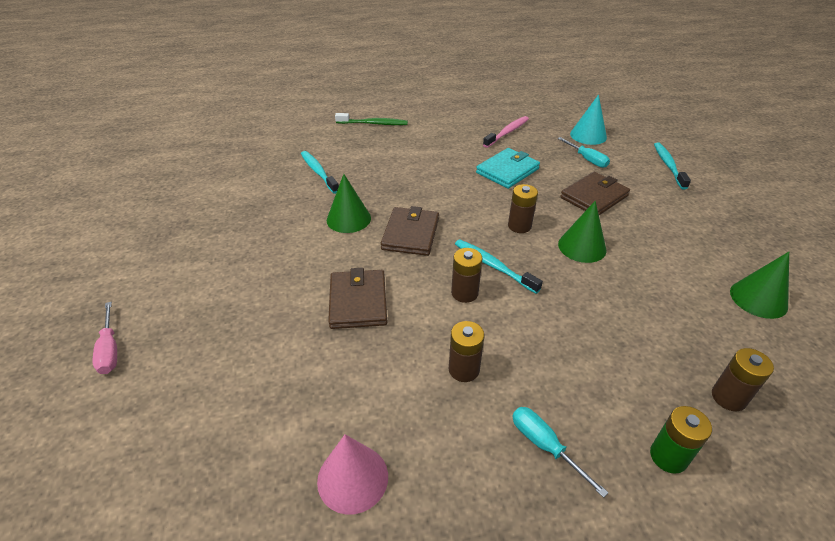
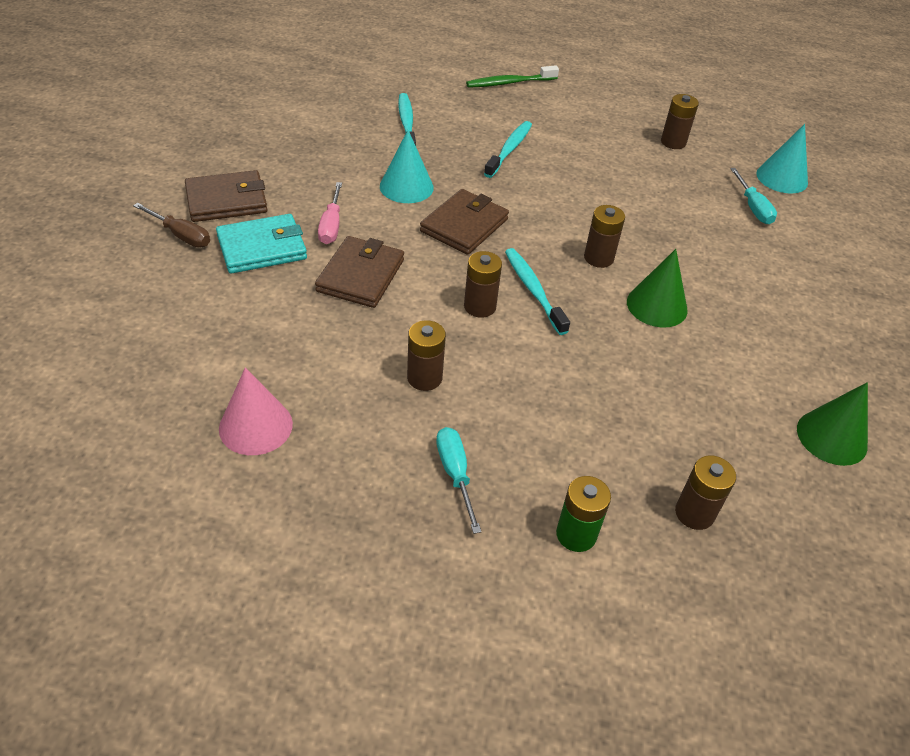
camera: 20 degrees right, 5 degrees up
(110, 350) = (105, 237): pink screwdriver -> pink screwdriver (331, 226)
(183, 322) = (181, 235): none -> brown screwdriver
(348, 219) = (406, 187): green cone -> turquoise cone
(373, 124) = (509, 83): green toothbrush -> green toothbrush turned 135 degrees clockwise
(507, 132) = (673, 142): pink toothbrush -> brown battery
(507, 171) = (635, 190): turquoise wallet -> turquoise wallet (262, 248)
(594, 197) = (722, 255): brown wallet -> brown wallet (226, 200)
(668, 165) = (862, 249): turquoise toothbrush -> turquoise toothbrush (509, 149)

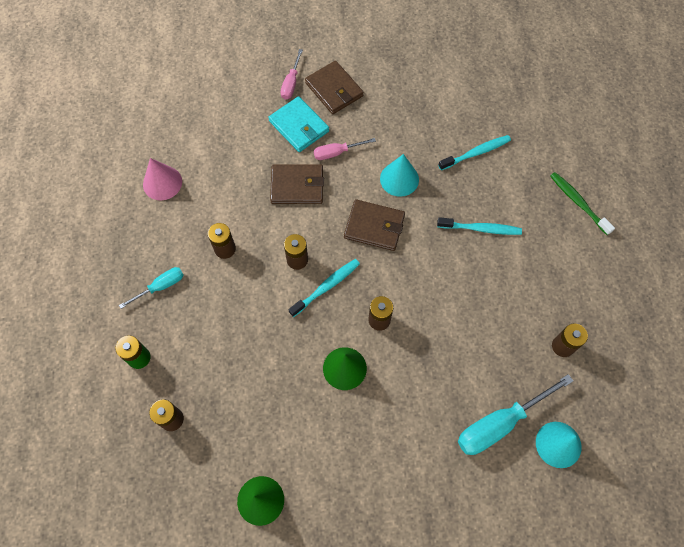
camera: 75 degrees right, 20 degrees up
(181, 235) = (291, 83): brown screwdriver -> pink screwdriver
(753, 207) = (500, 423): turquoise screwdriver -> turquoise screwdriver, size x1.79

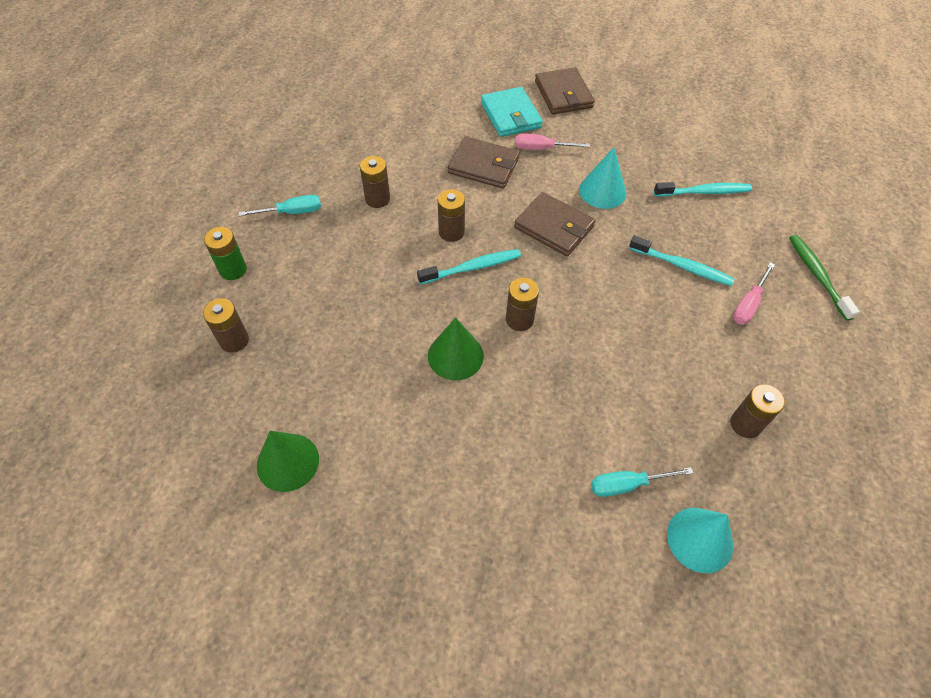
camera: 20 degrees right, 10 degrees down
(162, 183) = (343, 124): pink cone -> none
(291, 83) = (519, 78): pink screwdriver -> pink screwdriver (748, 304)
(500, 423) = (627, 485): turquoise screwdriver -> turquoise screwdriver, size x0.56

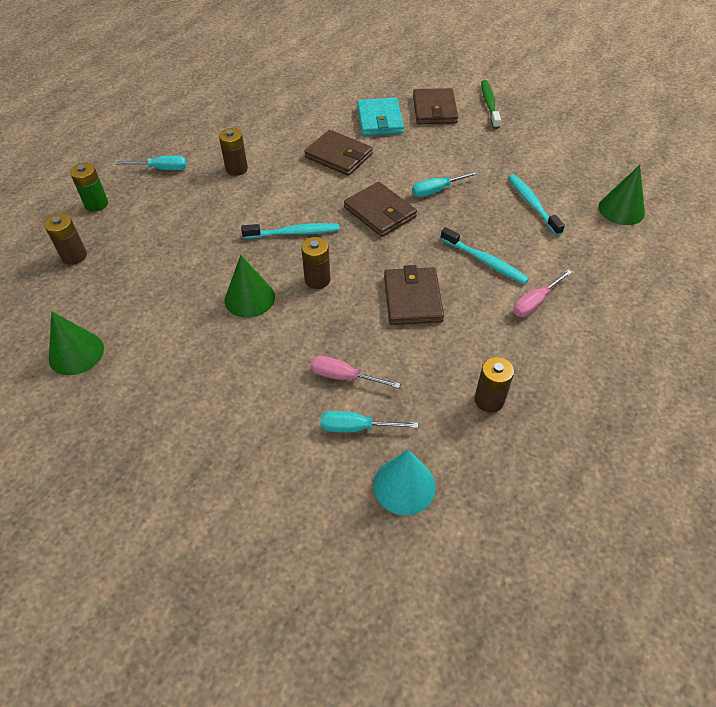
camera: 15 degrees right, 5 degrees down
(451, 232) = (288, 203): brown battery -> none
(541, 148) = (396, 149): pink screwdriver -> pink screwdriver (343, 377)
(602, 191) = (436, 190): turquoise cone -> turquoise screwdriver
(626, 323) = (412, 299): none -> brown wallet
(704, 192) = (532, 204): turquoise toothbrush -> turquoise toothbrush turned 120 degrees counterclockwise
(791, 184) = (621, 209): none -> green cone
(817, 276) = (614, 289): green toothbrush -> green toothbrush (489, 104)

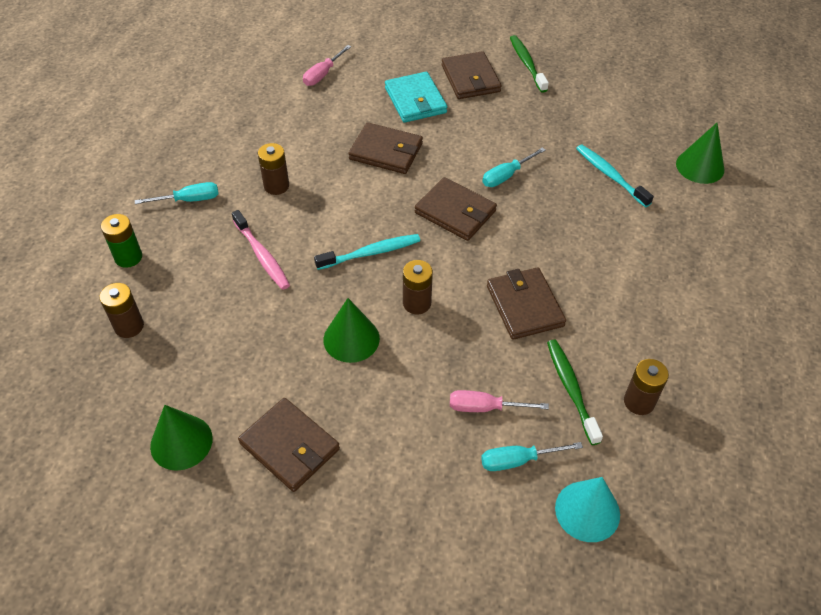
camera: 15 degrees left, 0 degrees up
(162, 374) = (289, 446): none -> brown wallet
(202, 220) = (262, 255): none -> pink toothbrush
(428, 377) = (571, 389): none -> green toothbrush
(485, 261) = (584, 249): turquoise toothbrush -> none
(535, 302) = (649, 286): pink screwdriver -> pink screwdriver (323, 74)

